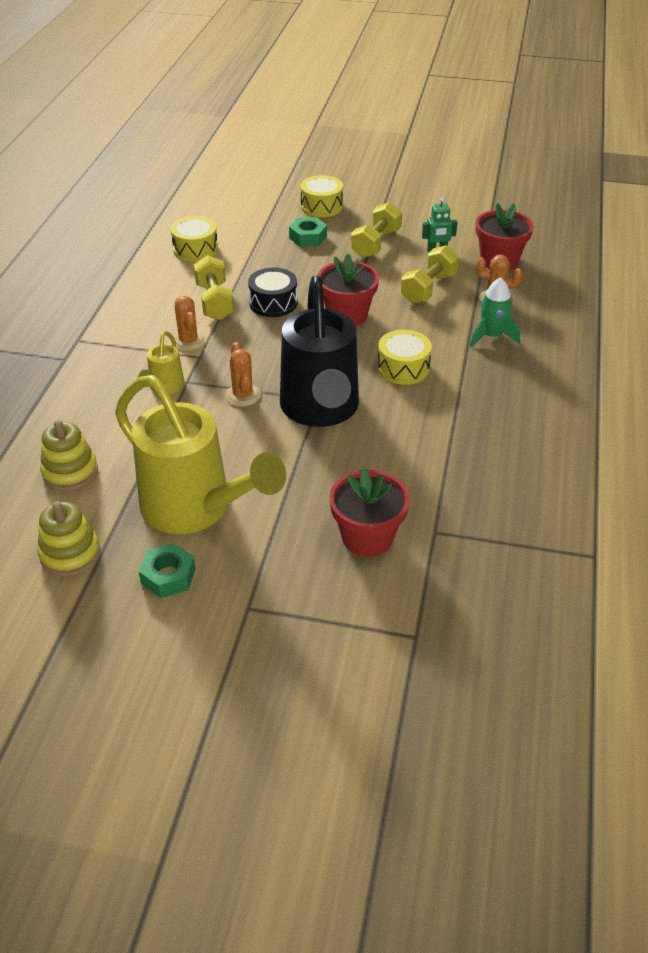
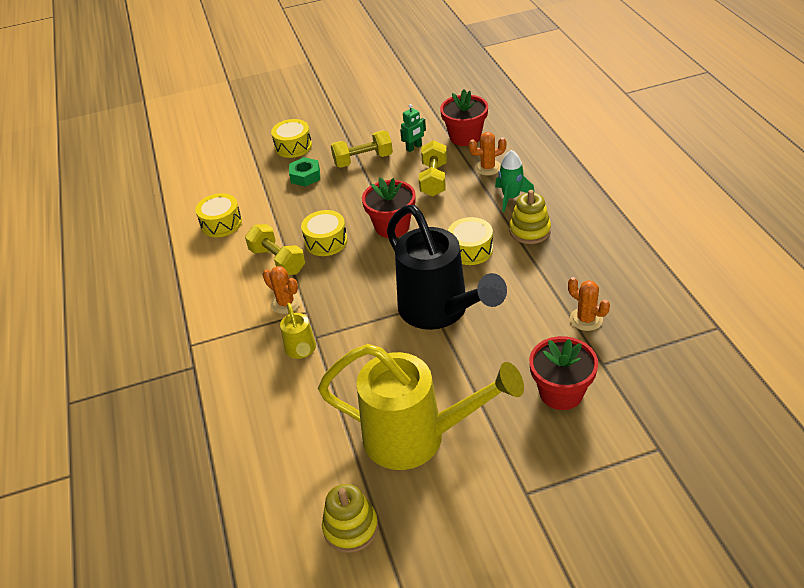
camera: 25 degrees left, 0 degrees up
(70, 472) = (287, 460): yellow stacking toy -> yellow stacking toy (529, 231)
(168, 576) = (445, 502): green nut -> none
(243, 395) = (370, 327): orange cactus -> orange cactus (586, 319)
(273, 303) = (326, 241): black drum -> yellow drum
(376, 244) = (363, 160): yellow dumbbell -> yellow dumbbell turned 75 degrees clockwise

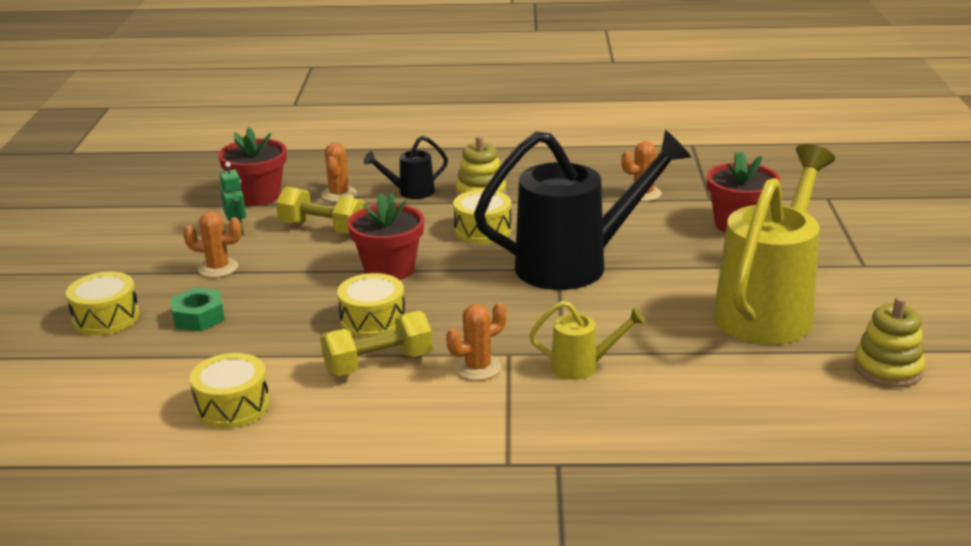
camera: 75 degrees left, 15 degrees down
(363, 160) = (218, 268): yellow dumbbell -> orange cactus
(511, 197) = (411, 192): green rocket -> black watering can

